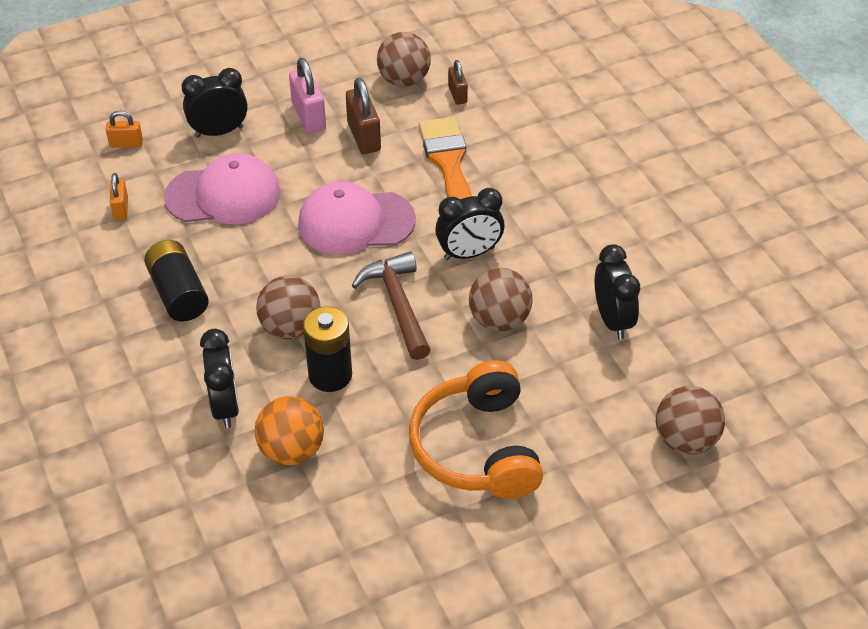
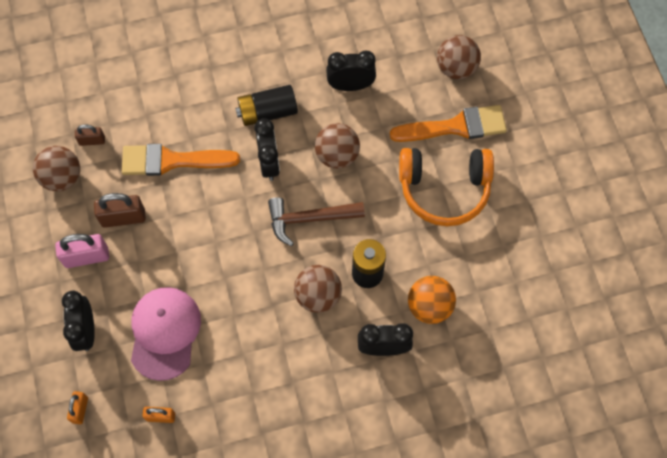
camera: 80 degrees left, 20 degrees up
(178, 293) = (266, 375): black battery -> black battery (267, 112)
(356, 222) = (219, 236): pink cap -> none
(584, 450) = (455, 126): none -> orange brush

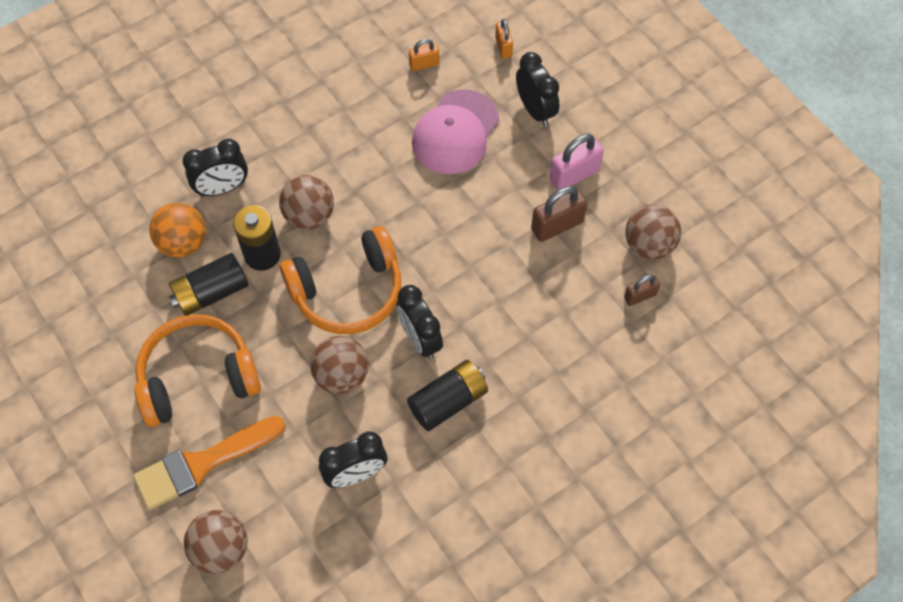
camera: 160 degrees right, 5 degrees down
(164, 333) = (455, 132): pink cap -> pink cap turned 45 degrees clockwise
(172, 161) = (535, 304): orange brush -> none
(309, 219) = (348, 291): brown hammer -> orange headphones
(417, 254) = (211, 293): none -> black battery

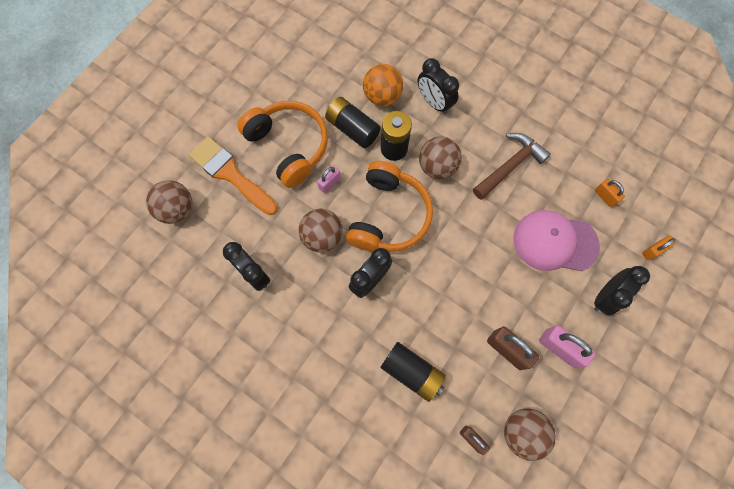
camera: 70 degrees right, 10 degrees up
(273, 344) = (329, 183): none -> pink padlock
(345, 140) = (510, 166): none -> brown hammer
(348, 291) = (388, 215): orange headphones -> orange headphones turned 120 degrees counterclockwise
(448, 401) = (328, 318): black battery -> black battery (412, 372)

